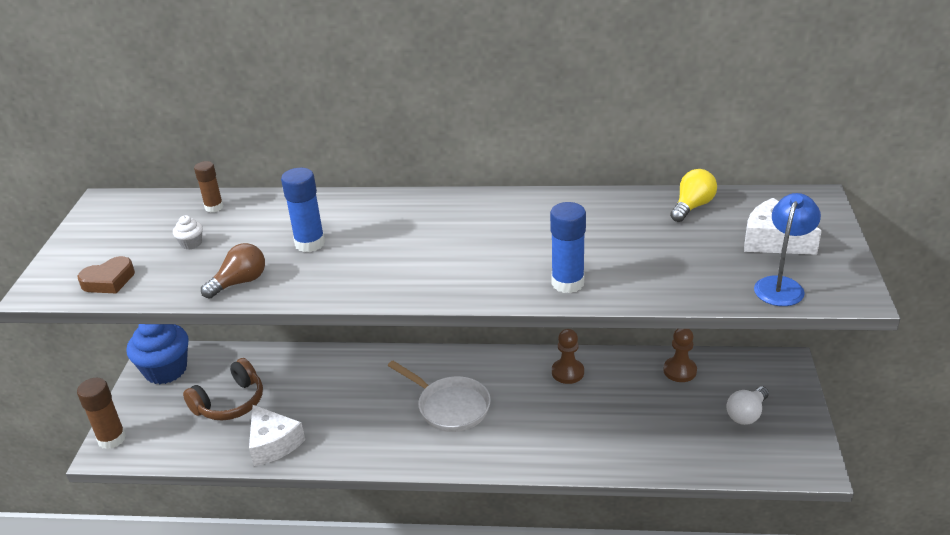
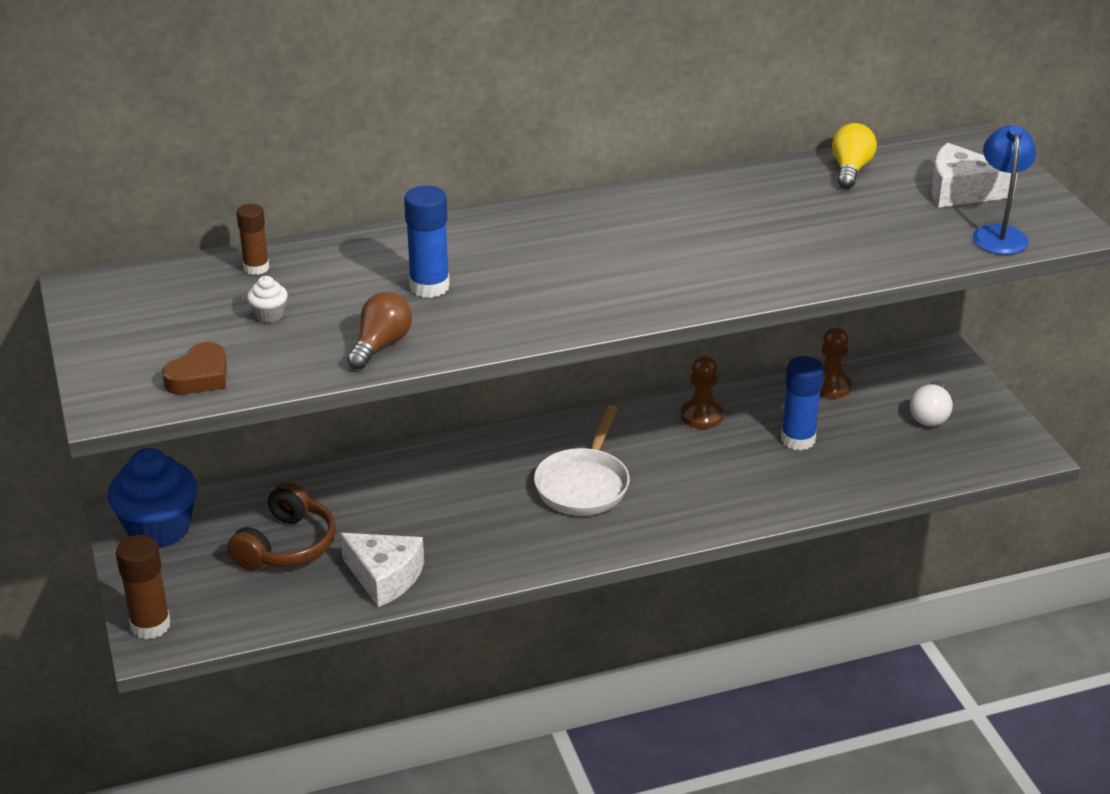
camera: 25 degrees left, 0 degrees up
(450, 407) = (583, 485): white pan -> white pan turned 90 degrees clockwise
(567, 283) = (775, 273): blue glue stick -> blue glue stick (798, 439)

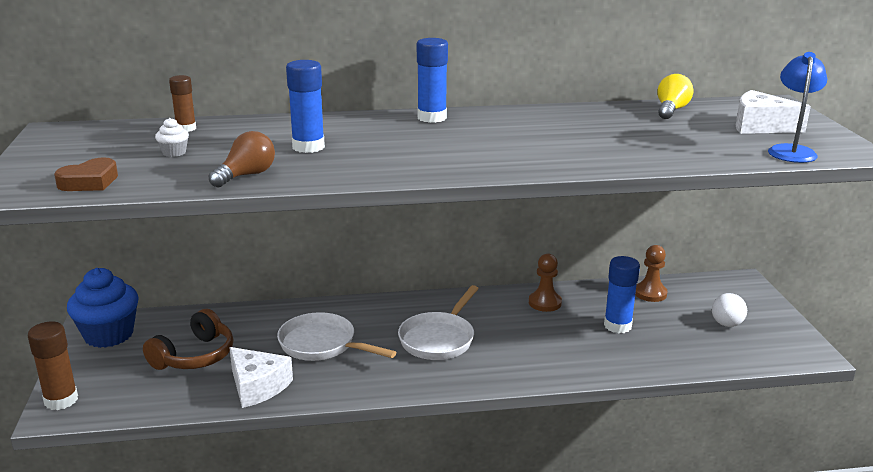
camera: 10 degrees right, 10 degrees down
(441, 510) = (322, 345): none -> white pan
(558, 214) = (432, 118): none -> blue glue stick

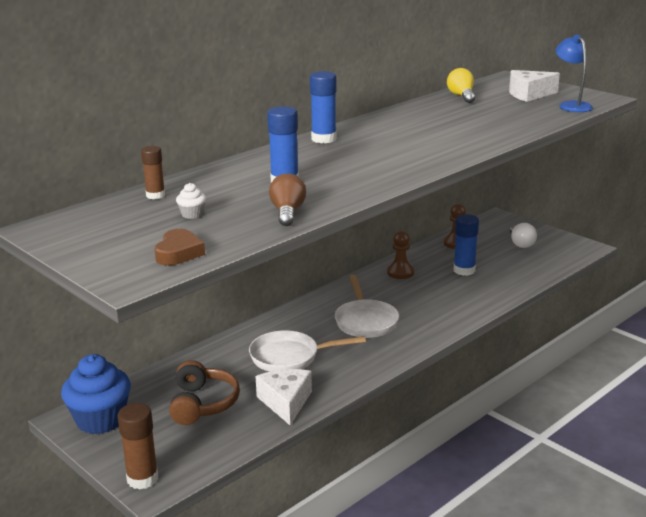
camera: 35 degrees left, 0 degrees up
(257, 386) = (286, 402): white cheese -> white cheese turned 105 degrees counterclockwise

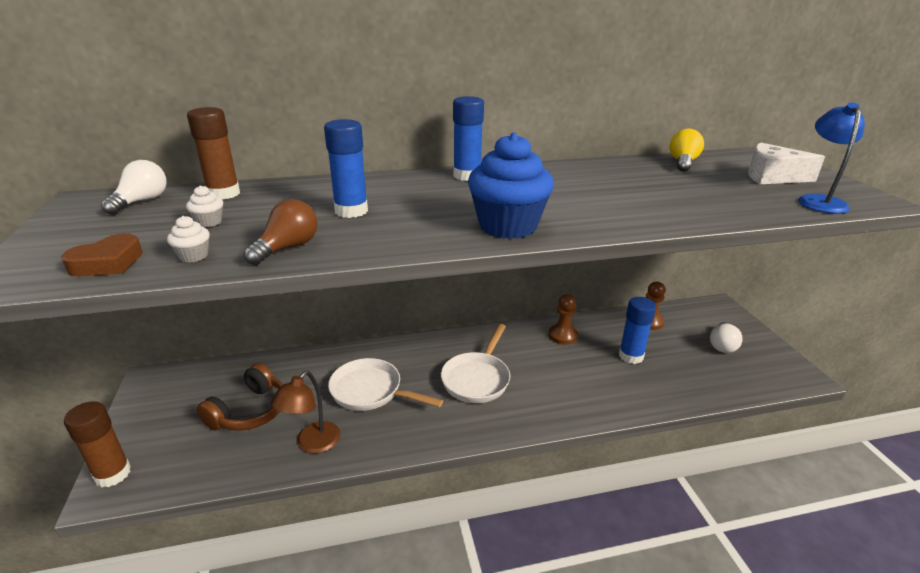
camera: 30 degrees right, 5 degrees up
(97, 217) = (141, 201): none -> white light bulb
(100, 420) = (166, 391): blue cupcake -> blue cupcake (507, 226)
(155, 195) = (223, 194): brown glue stick -> brown glue stick, size x1.54
(232, 233) = (193, 256): none -> white cupcake
(286, 402) = (312, 444): white cheese -> brown lamp

